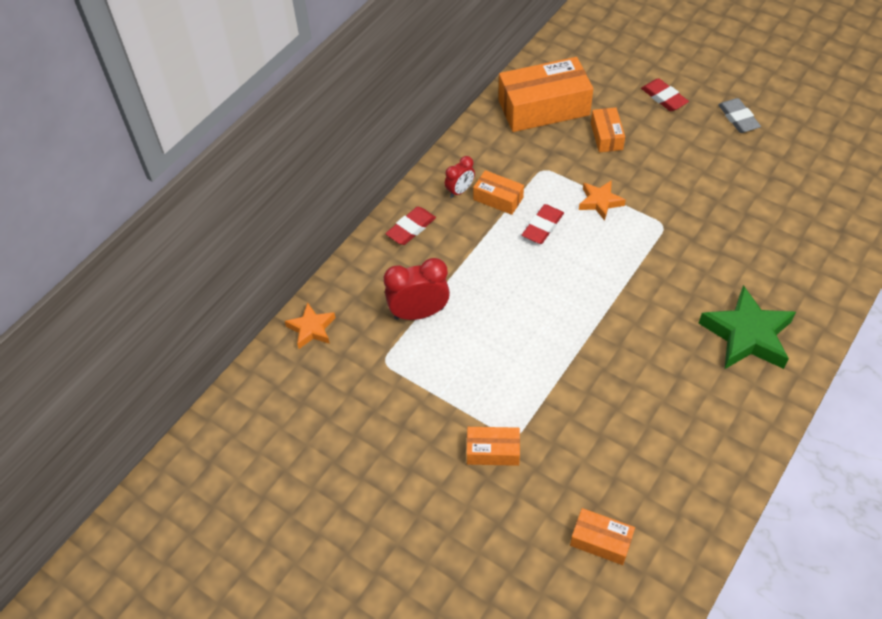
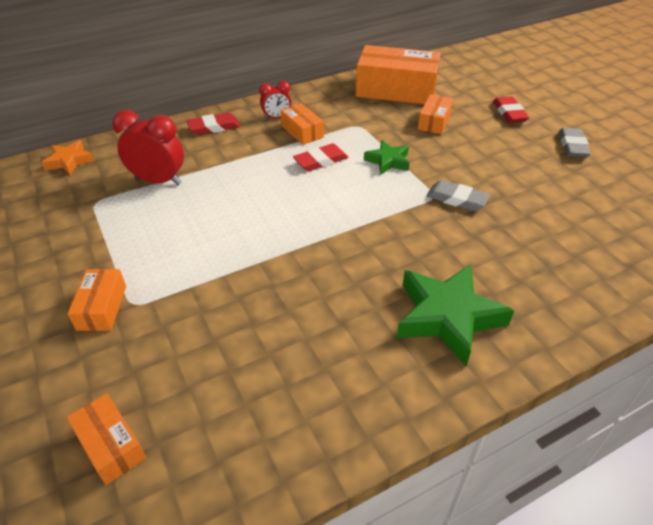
camera: 25 degrees right, 10 degrees down
(493, 451) = (102, 308): orange box -> orange box turned 60 degrees clockwise
(600, 202) = (388, 161): orange star -> green star
(683, 220) = (456, 199): none -> grey eraser

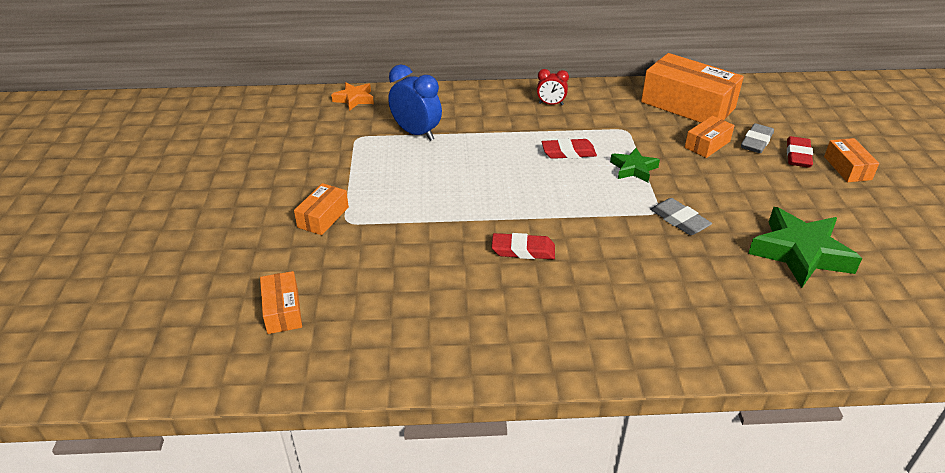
camera: 25 degrees right, 5 degrees down
(158, 181) = (416, 133): red clock -> blue clock
(214, 127) = (488, 99): red eraser -> red eraser (523, 250)
(302, 131) = (567, 122): orange box -> orange box (847, 168)
(447, 317) = (600, 312): green star -> green star (800, 253)
(572, 146) = (847, 204): grey eraser -> grey eraser (756, 142)

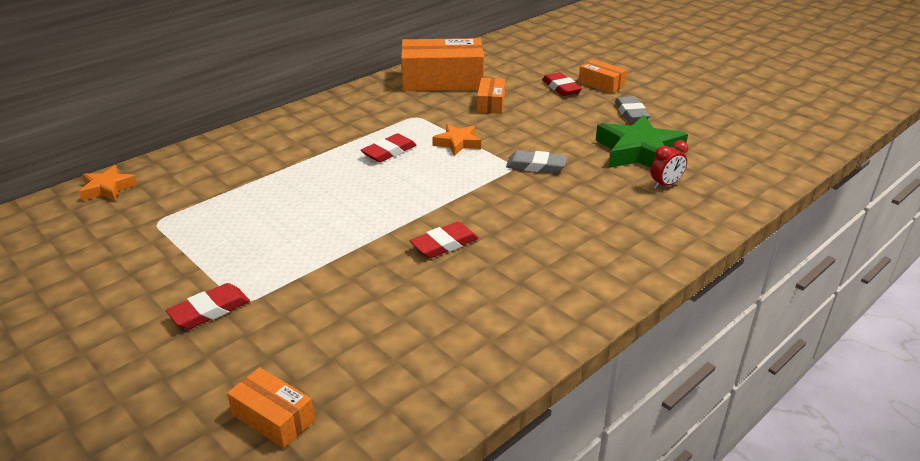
camera: 40 degrees left, 5 degrees down
(323, 217) = (209, 310): orange box -> red eraser
(416, 133) = (220, 192): blue clock -> none
(551, 104) = (326, 119): red clock -> red clock (665, 185)
(633, 169) = (457, 143): green star -> orange star
(756, 142) = (523, 89): grey eraser -> grey eraser (631, 113)

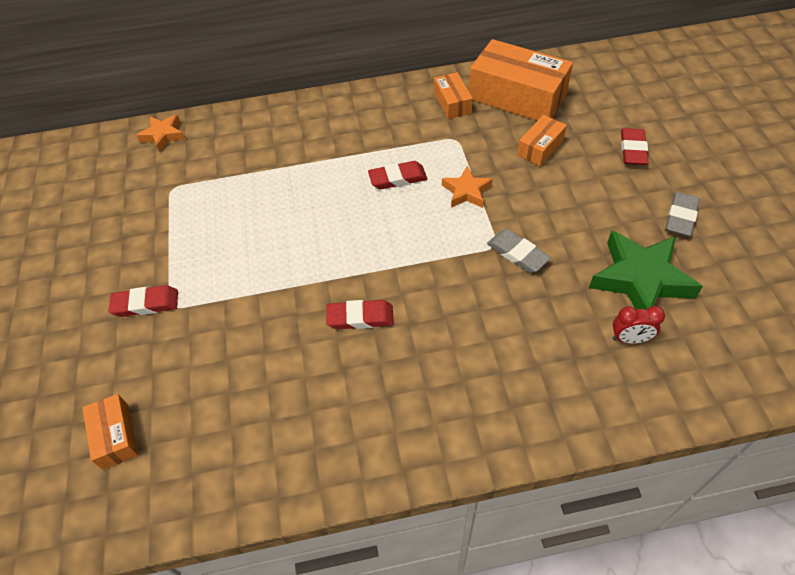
camera: 35 degrees right, 20 degrees up
(601, 84) = (683, 160): orange box -> orange box (452, 103)

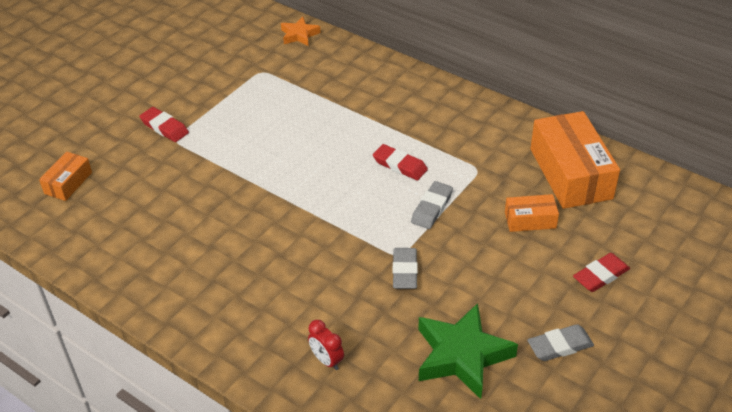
camera: 45 degrees right, 10 degrees down
(360, 317) = (258, 227): red eraser -> none
(452, 103) = (513, 144): orange box -> none
(466, 191) = (432, 208): orange star -> grey eraser
(629, 339) = (395, 380): red clock -> red clock (327, 360)

